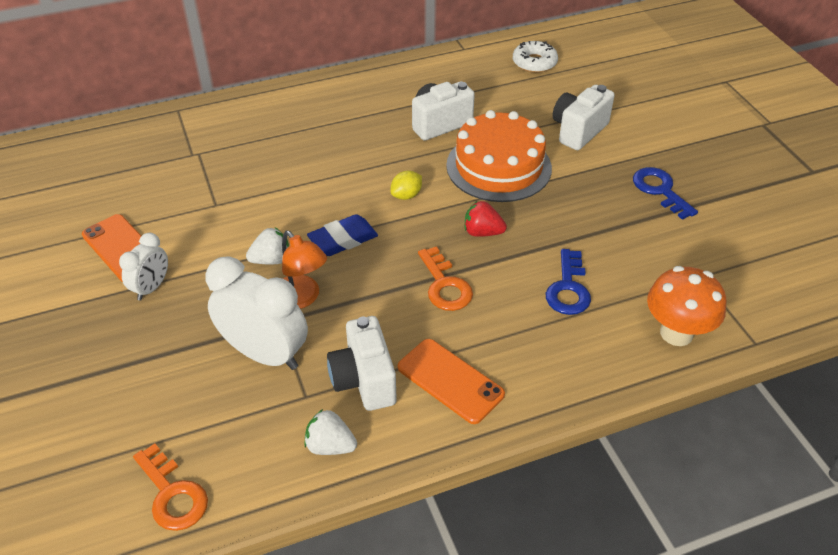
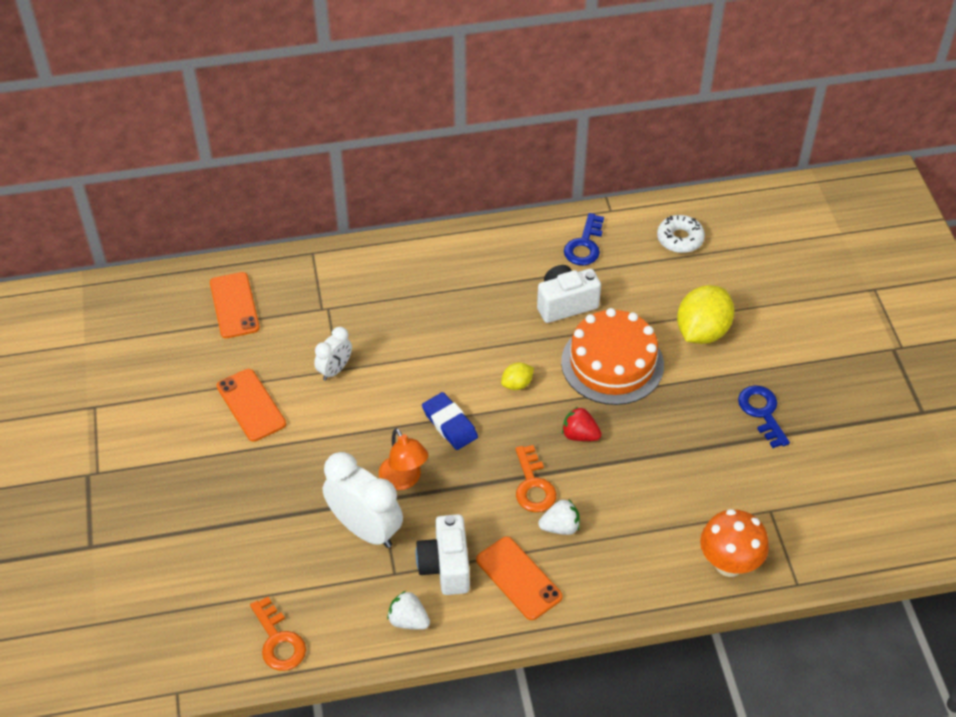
camera: 10 degrees right, 5 degrees up
(99, 161) = (234, 305): none -> orange phone
(151, 288) = (274, 450): white clock -> white clock (335, 370)
(271, 260) = (382, 436): white strawberry -> white strawberry (560, 527)
(343, 239) = (450, 424): blue eraser -> blue eraser turned 75 degrees clockwise
(568, 288) = (644, 505): blue key -> blue key (584, 245)
(578, 131) = (702, 331): white camera -> yellow lemon

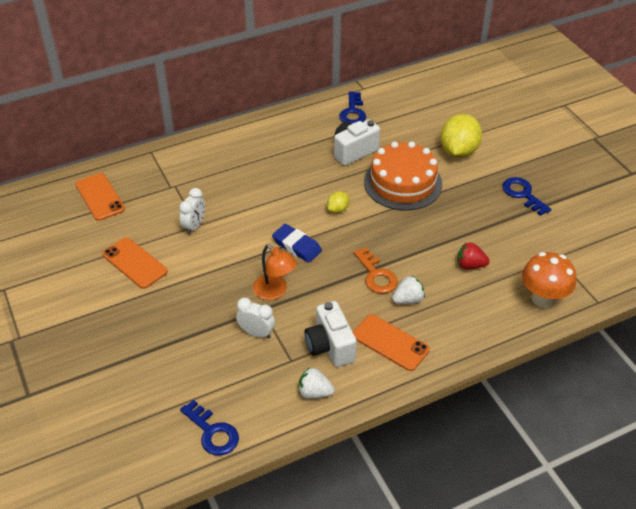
camera: 15 degrees left, 5 degrees down
(278, 641) = (212, 432): orange key -> blue key
(365, 529) = (256, 333): white clock -> white clock, size x0.55
(580, 435) = (398, 234): red strawberry -> red strawberry (470, 265)
(680, 239) = (419, 97): white donut -> none

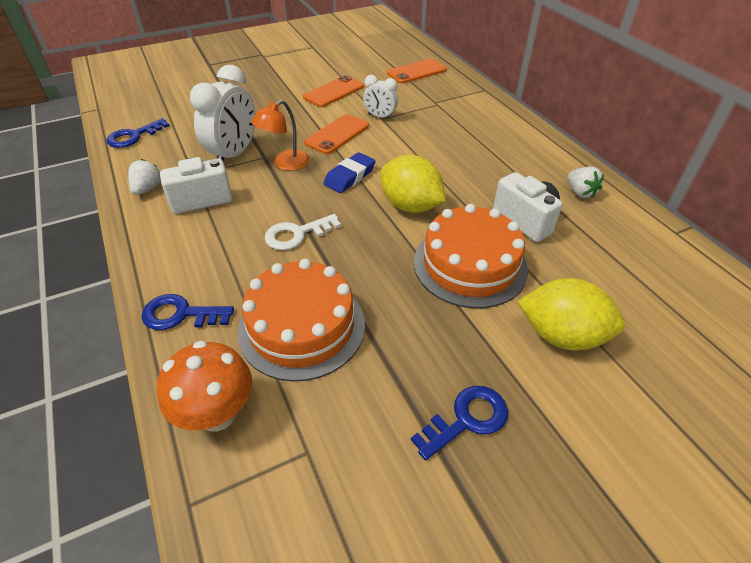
camera: 90 degrees right, 0 degrees up
(256, 333) = (234, 154): white clock -> white clock, size x1.82
(338, 209) = (410, 206): yellow lemon -> yellow lemon, size x2.08
(353, 112) = (612, 221): blue key -> blue key (180, 314)
(376, 275) = (297, 234): orange key -> white key
(390, 342) = (190, 242): orange phone -> orange phone (337, 134)
(408, 300) = (251, 259): white strawberry -> white strawberry (580, 192)
(470, 265) = (302, 327): red strawberry -> orange cake

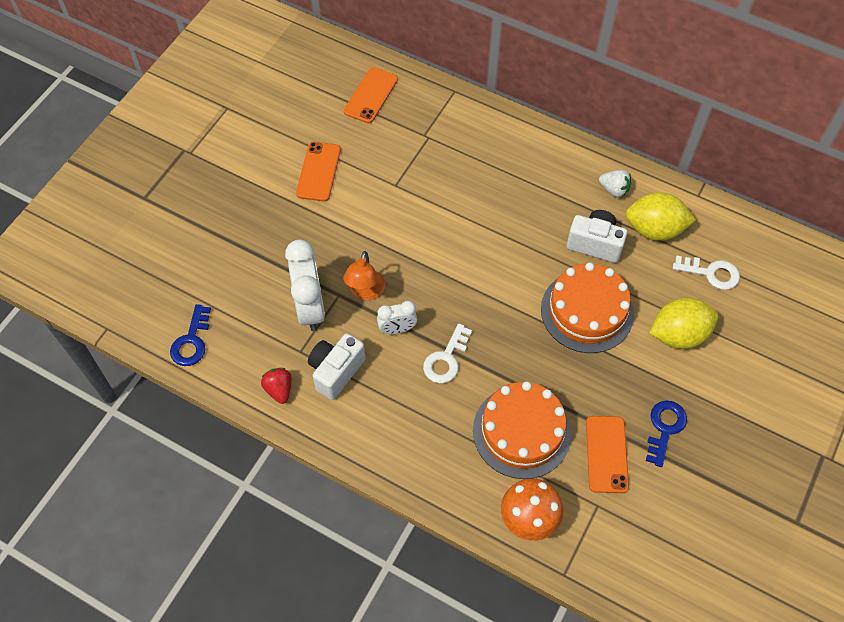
camera: 35 degrees left, 15 degrees up
(148, 189) = (279, 389): white strawberry -> red strawberry
(180, 314) = (434, 476): blue key -> none
(337, 134) = (376, 230): orange phone -> orange phone (606, 454)
(350, 176) = (431, 275): blue eraser -> none
(380, 116) = (392, 184): white clock -> white clock (397, 329)
(410, 206) = (504, 279): yellow lemon -> yellow lemon (654, 229)
(647, 300) = (711, 273): none -> white key

